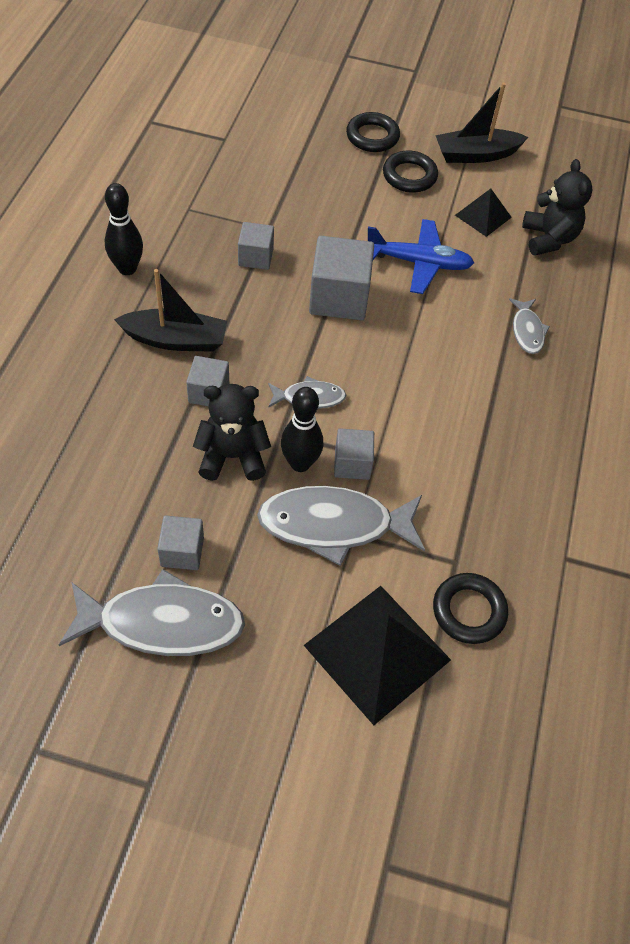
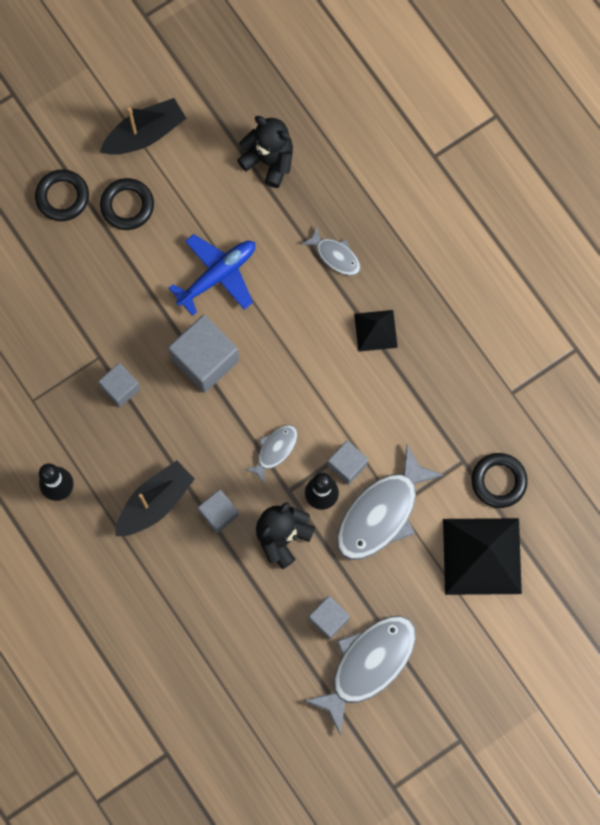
camera: 45 degrees left, 20 degrees up
(476, 155) = (145, 134): black boat -> black boat turned 150 degrees counterclockwise
(483, 216) = (210, 187): black pyramid -> black pyramid (375, 330)

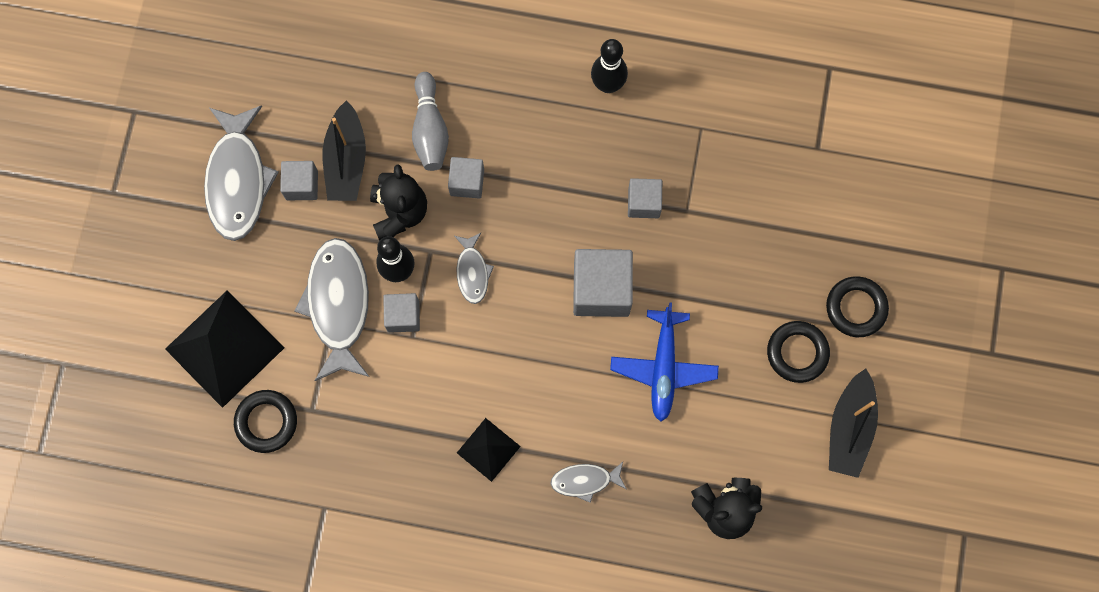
camera: 135 degrees right, 0 degrees up
(155, 502) = (524, 144): black boat -> black boat (346, 160)
(206, 574) = (430, 129): none -> grey bowling pin

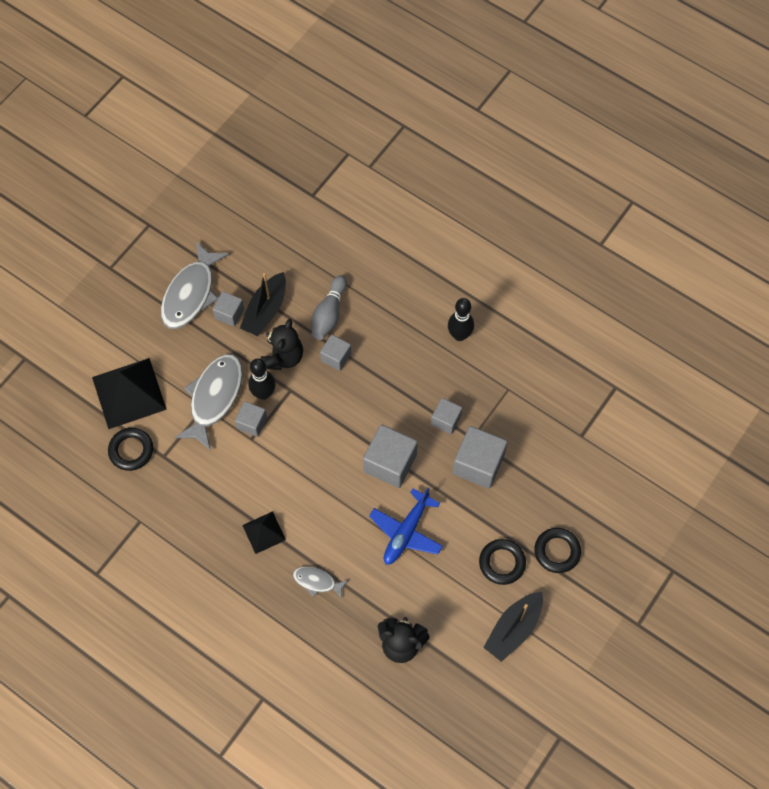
camera: 25 degrees right, 10 degrees down
(472, 272) = (311, 415): grey fish -> none
(710, 241) = (478, 464): none -> grey cube

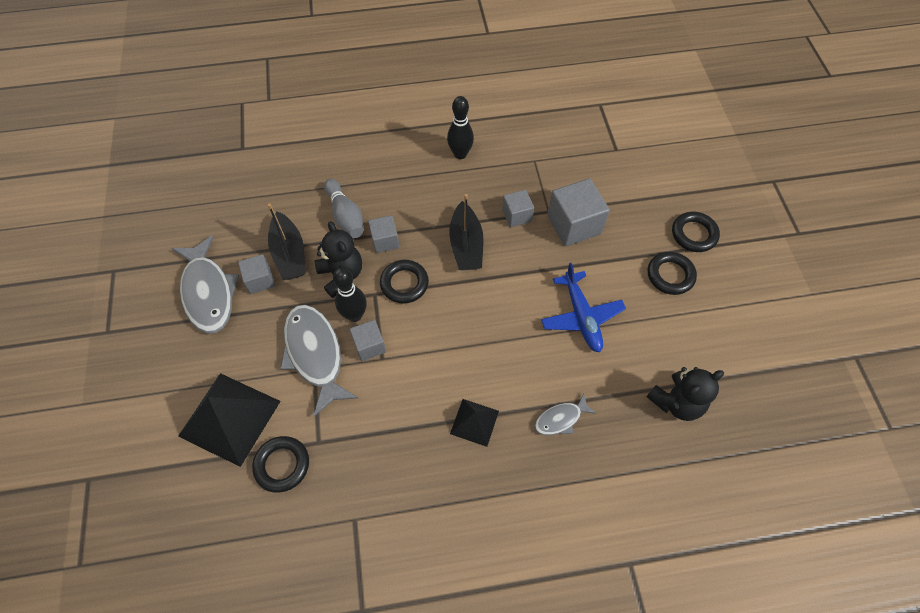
camera: 45 degrees left, 5 degrees down
(316, 400) = (404, 283): none -> black ring
(390, 463) = (512, 279): grey cube -> none
(513, 629) = (733, 312): black boat -> black boat (466, 245)

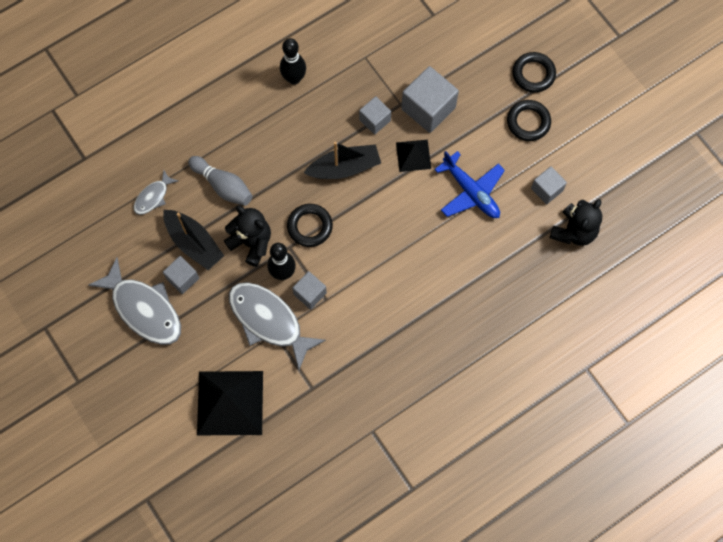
camera: 25 degrees left, 10 degrees up
(282, 465) = (294, 418): black ring -> none
(385, 241) = (271, 194): grey cube -> grey cube (546, 189)
(466, 245) = (344, 168): black boat -> black boat turned 75 degrees counterclockwise
(474, 422) = (426, 317): black pyramid -> black pyramid (413, 155)
(560, 419) = (491, 285): grey fish -> grey fish (153, 197)

